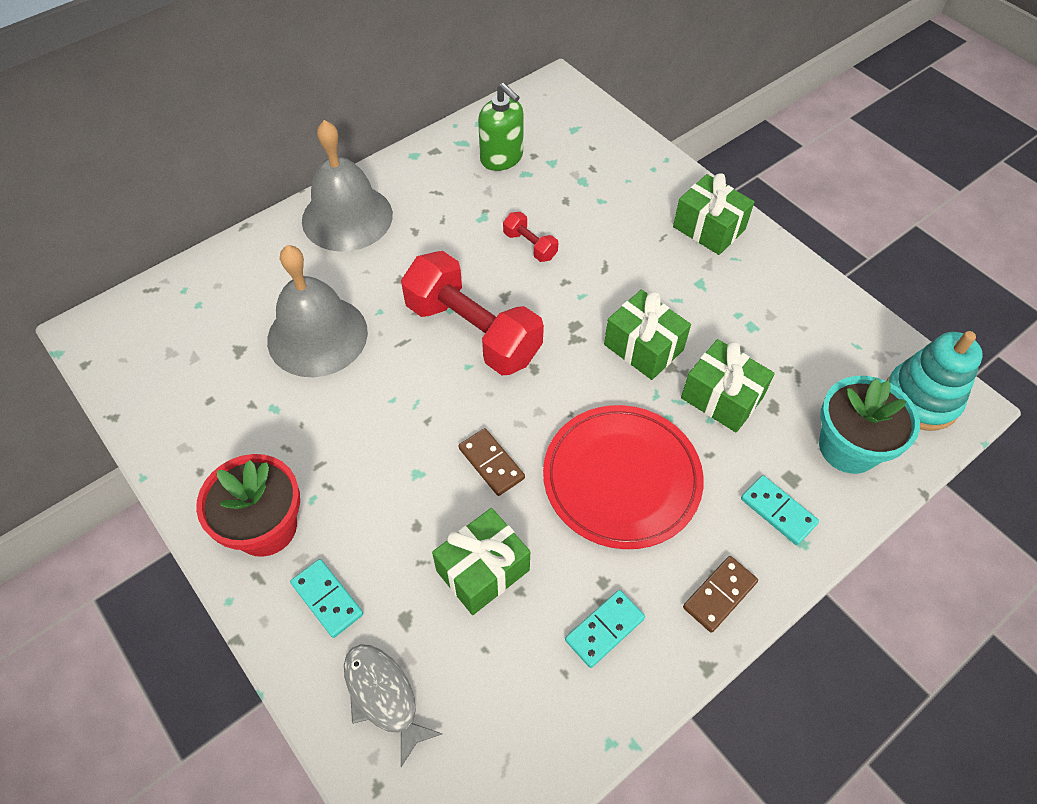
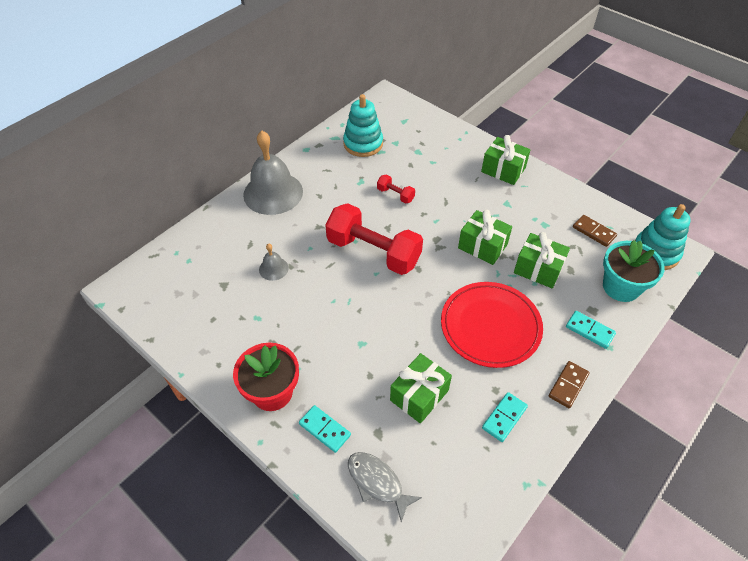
camera: 10 degrees left, 5 degrees down
(317, 335) = (273, 268): grey bell -> grey bell, size x0.45
(491, 463) = (407, 330): brown domino -> brown domino (594, 232)
(502, 158) = (363, 144): green soap dispenser -> turquoise stacking toy

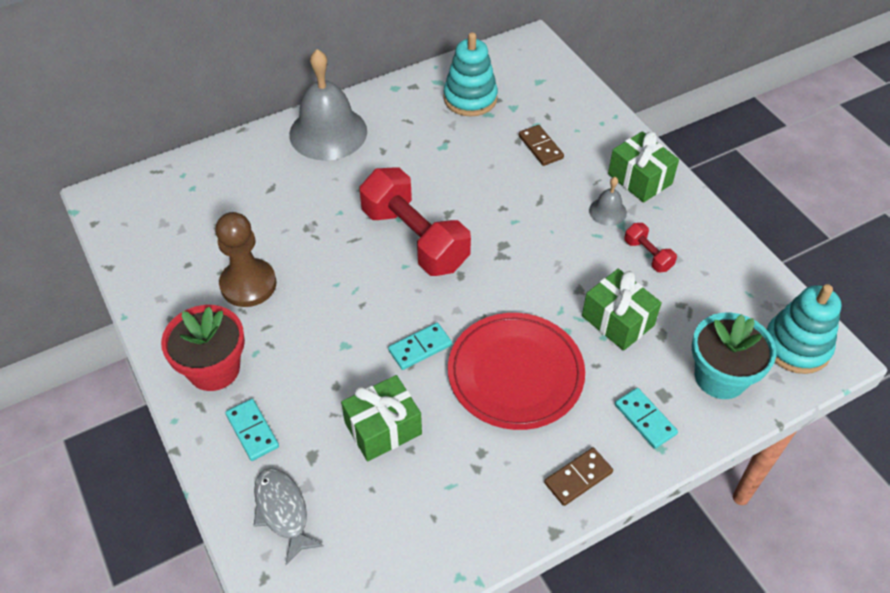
camera: 20 degrees right, 0 degrees up
(267, 320) = (248, 284): none -> brown pawn
(273, 268) = (284, 225): grey bell -> grey bell (607, 211)
(395, 195) = (478, 174): red dumbbell -> red dumbbell (647, 255)
(482, 246) = (558, 270): green gift -> none
(504, 417) = (474, 489): turquoise domino -> turquoise domino (420, 348)
(594, 232) = (722, 294): brown domino -> brown domino (540, 147)

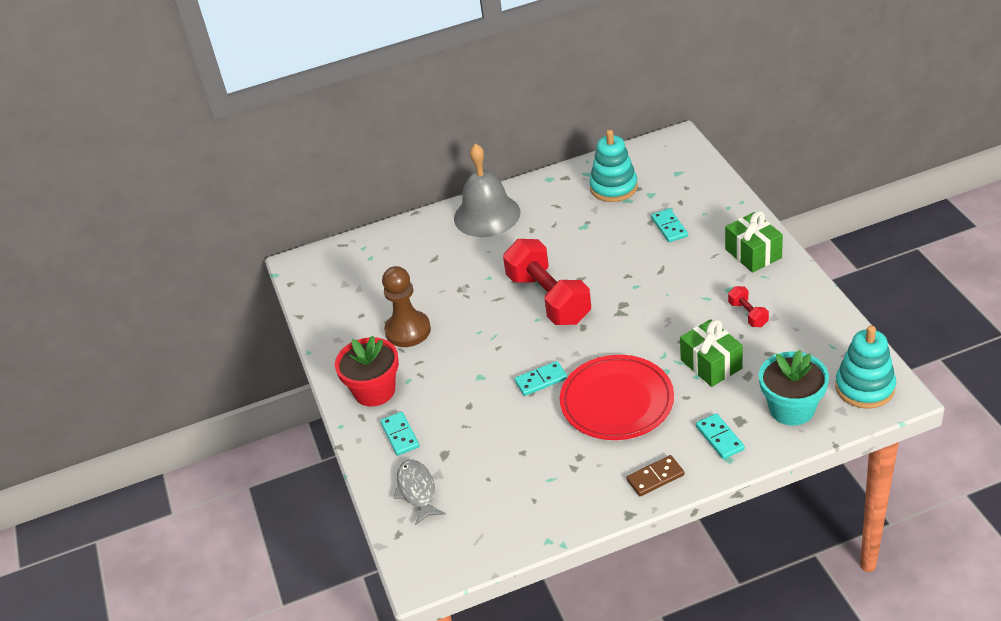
camera: 15 degrees right, 10 degrees down
(383, 428) = (502, 437): green gift -> none
(540, 147) = (669, 227): brown domino -> turquoise domino
(607, 211) = (719, 279): grey bell -> none

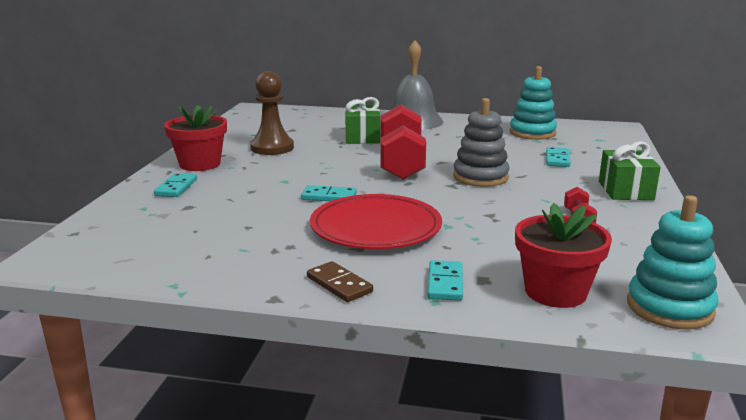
camera: 25 degrees right, 20 degrees down
(417, 491) = (132, 217): grey fish -> none
(632, 288) = (480, 177): none -> grey stacking toy
(655, 477) = (339, 284): brown domino -> brown domino turned 45 degrees clockwise
(711, 364) = (500, 236): green gift -> green gift (362, 137)
(791, 408) = (555, 292): turquoise flower pot -> red flower pot

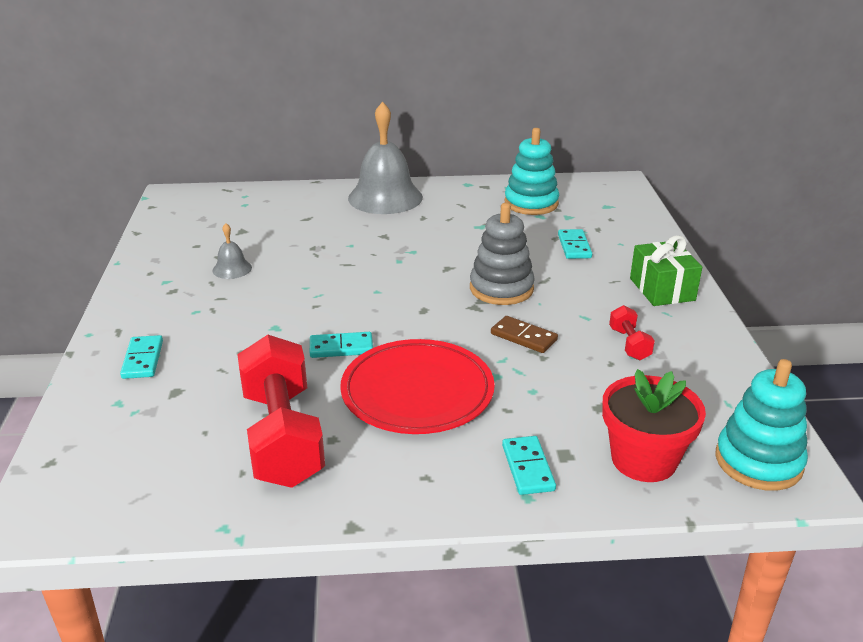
camera: 15 degrees left, 10 degrees up
(200, 164) = (152, 311): red flower pot -> none
(272, 148) = (232, 269): brown pawn -> grey bell
(339, 284) = (415, 491): brown domino -> brown domino (523, 337)
(362, 137) = (336, 235): green gift -> none
(401, 163) = (402, 276): red dumbbell -> red dumbbell (283, 437)

